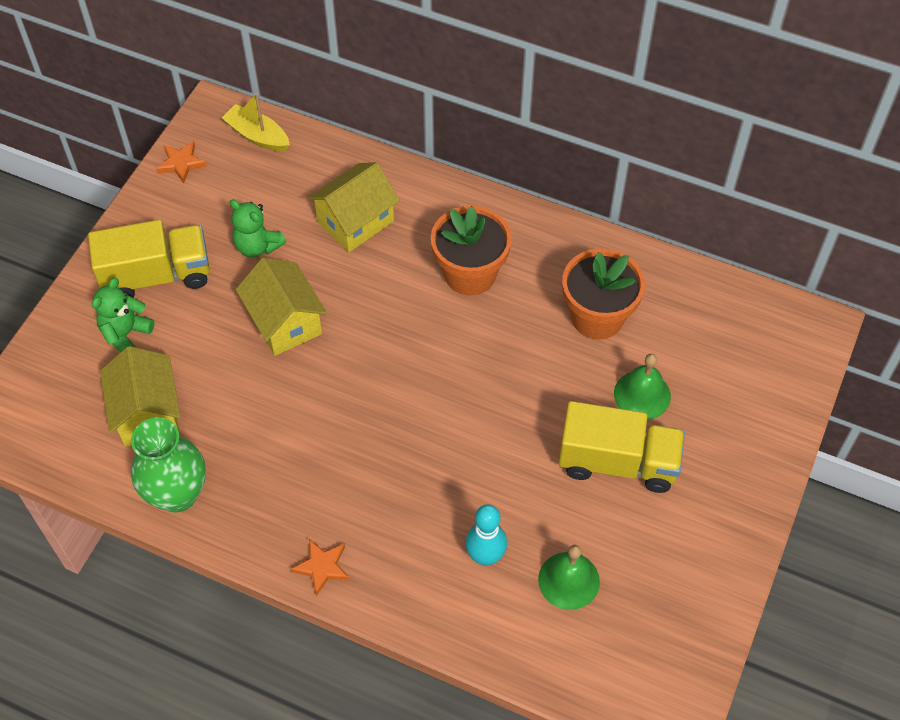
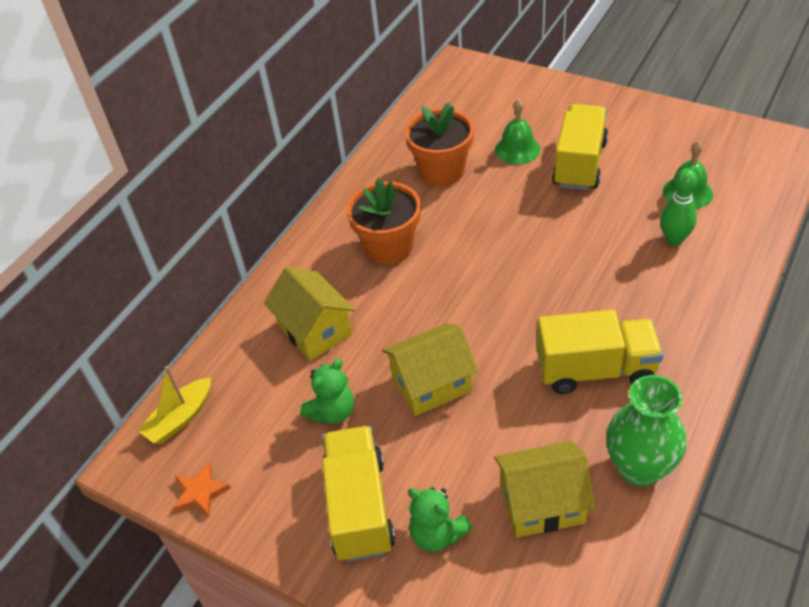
camera: 80 degrees left, 10 degrees down
(296, 463) = (595, 369): none -> yellow truck
(322, 567) = (702, 346): orange star -> none
(485, 556) = (674, 239): turquoise bowling pin -> green bowling pin

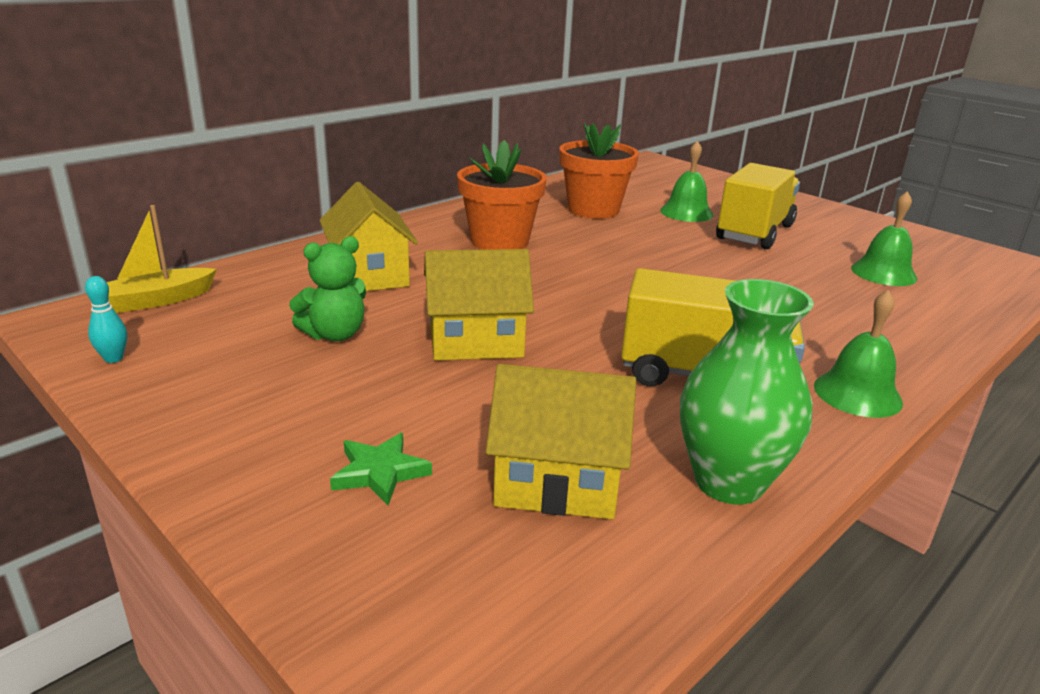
camera: 10 degrees right, 20 degrees down
(200, 492) = (113, 358): orange star -> turquoise bowling pin
(359, 507) = (295, 419): yellow truck -> none
(437, 534) = (380, 472): green teddy bear -> green star
(674, 239) = (855, 300): green bowling pin -> none
(696, 353) = (857, 394): none -> green bell

